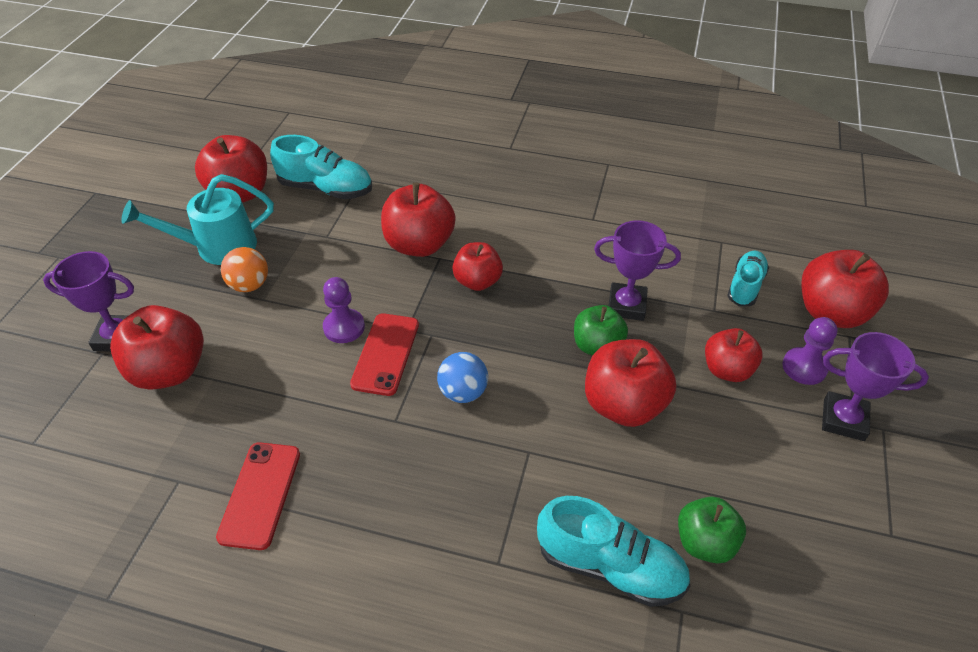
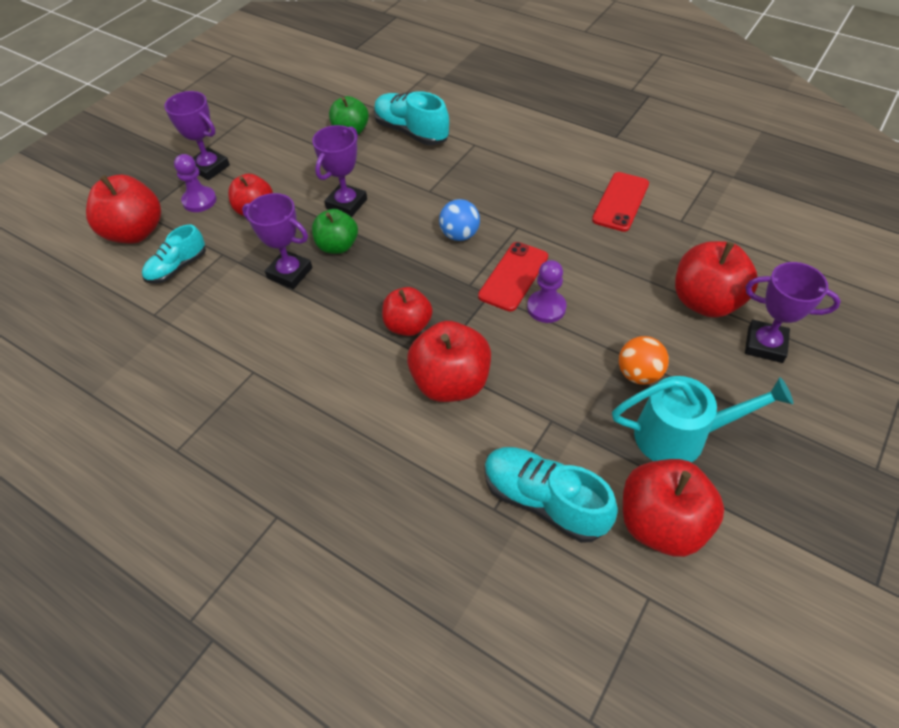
camera: 160 degrees left, 5 degrees up
(623, 405) = (346, 204): red apple -> purple trophy

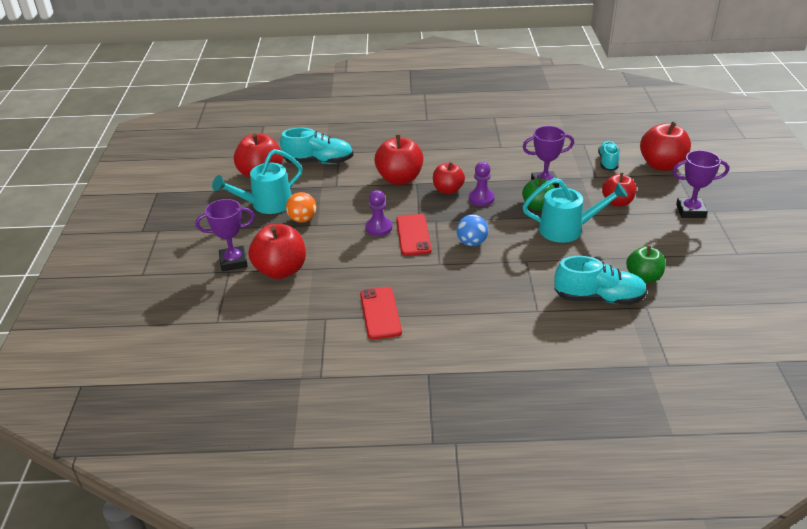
camera: 145 degrees right, 15 degrees down
(199, 200) = (659, 193): purple pawn -> purple pawn (481, 198)
(346, 204) = (568, 229): purple trophy -> turquoise watering can

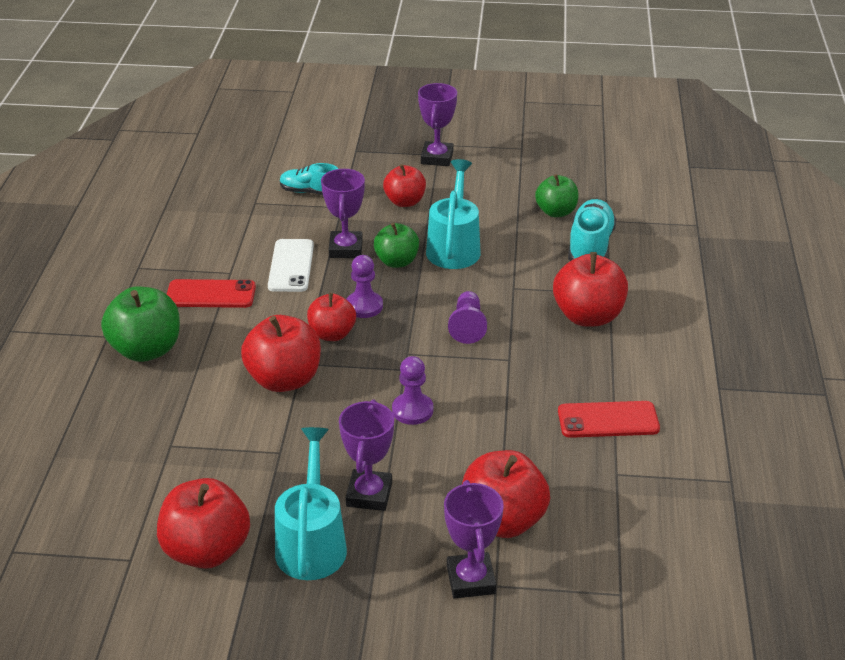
camera: 85 degrees left, 0 degrees up
(266, 205) = (312, 542): turquoise watering can -> turquoise watering can turned 150 degrees counterclockwise
(302, 219) = (369, 494): orange ball -> purple trophy
(318, 162) = (192, 471): turquoise shoe -> none
(413, 235) = (438, 377): red phone -> red phone (210, 294)
(417, 132) = (146, 350): none -> green apple
(472, 243) = (467, 326): blue ball -> purple pawn
(516, 166) = (291, 266): none -> white phone
(661, 165) = (332, 156): red apple -> red apple (588, 316)

